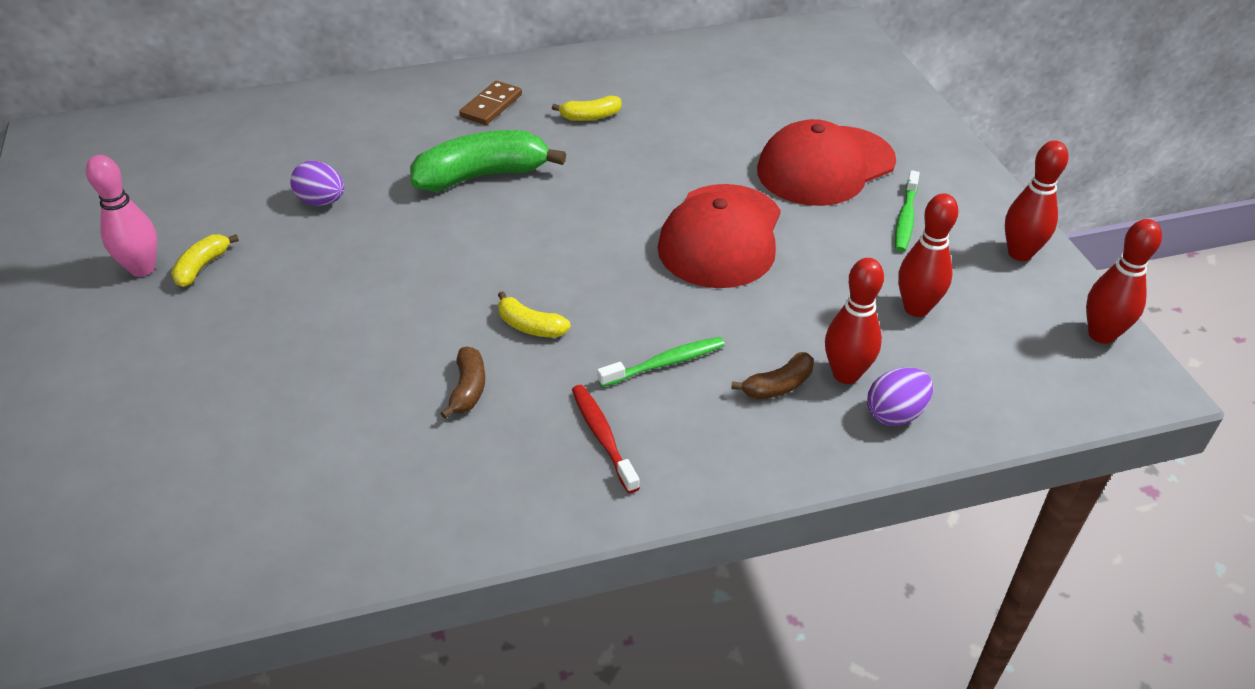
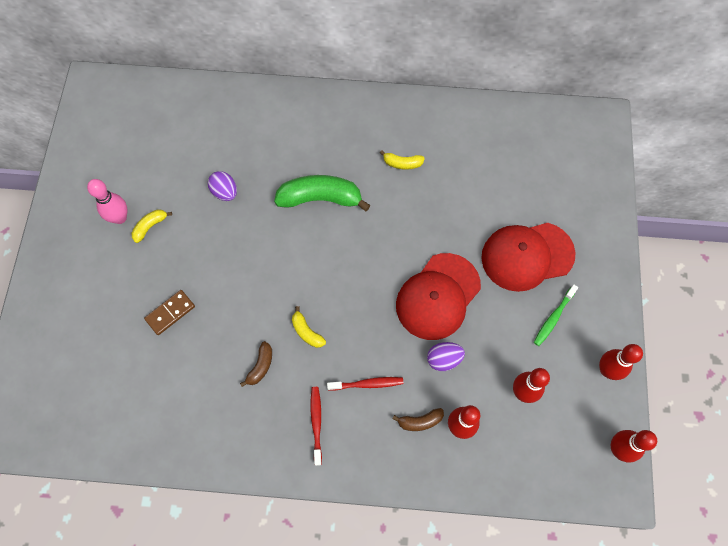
camera: 20 degrees right, 25 degrees up
(491, 106) = (346, 134): brown domino -> brown domino (170, 313)
(665, 363) = (367, 384): green toothbrush -> red toothbrush
(895, 414) = (473, 463): purple egg -> purple egg (444, 359)

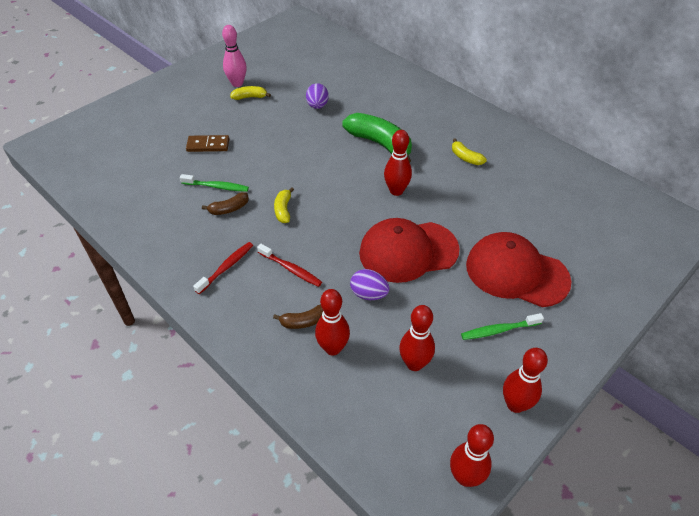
camera: 40 degrees right, 20 degrees down
(226, 352) = (217, 187): none -> green toothbrush
(378, 242) = (396, 191): none -> red bowling pin
(420, 421) = (304, 321): brown banana -> brown banana turned 45 degrees counterclockwise

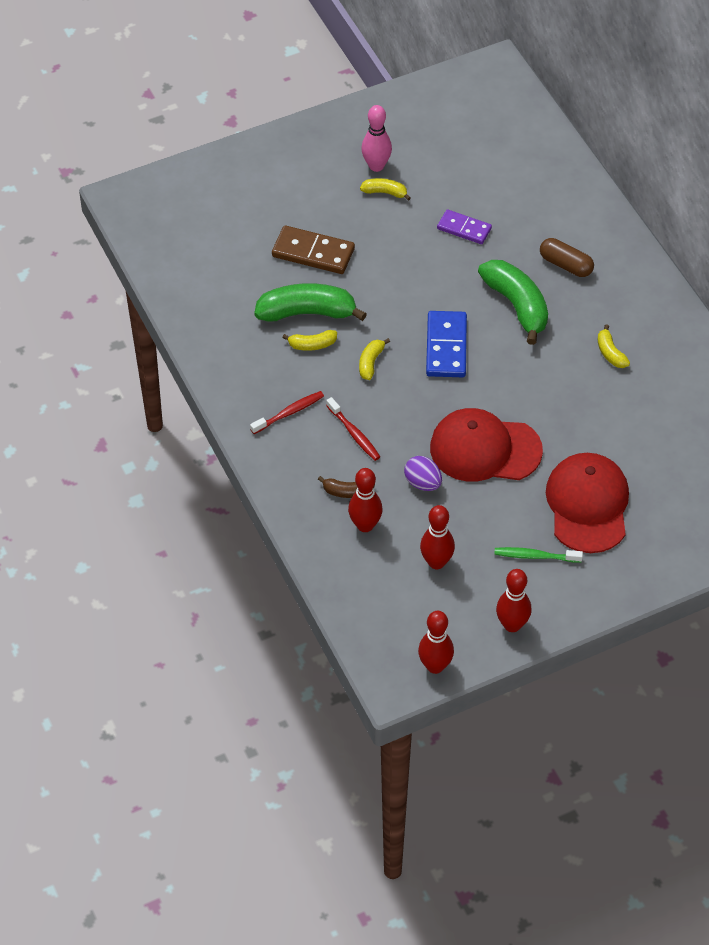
camera: 20 degrees right, 5 degrees up
(208, 145) = (313, 252): brown domino -> brown domino, size x1.51
(217, 187) = (307, 313): green toothbrush -> green banana
(229, 209) = (312, 345): brown banana -> yellow banana
(317, 106) = (464, 229): purple egg -> purple domino
(340, 183) = (446, 347): none -> blue domino
(396, 191) = (506, 374): red bowling pin -> none
(401, 111) = (566, 265): none -> brown capsule
(516, 272) = (588, 505): red cap -> red cap turned 45 degrees clockwise

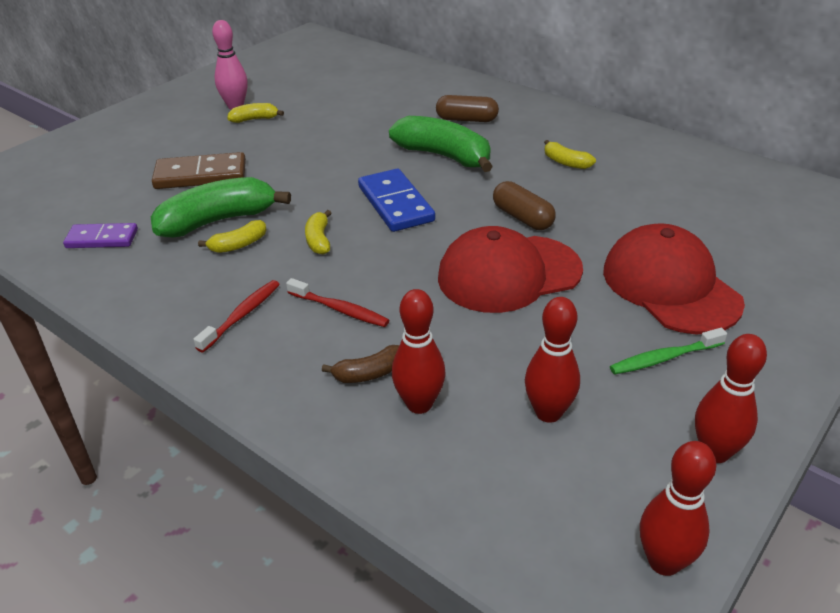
camera: 25 degrees left, 15 degrees down
(423, 483) = (461, 330): purple egg -> none
(464, 229) = (350, 122): purple domino -> purple domino (102, 239)
(532, 400) = (522, 217): none -> brown capsule

